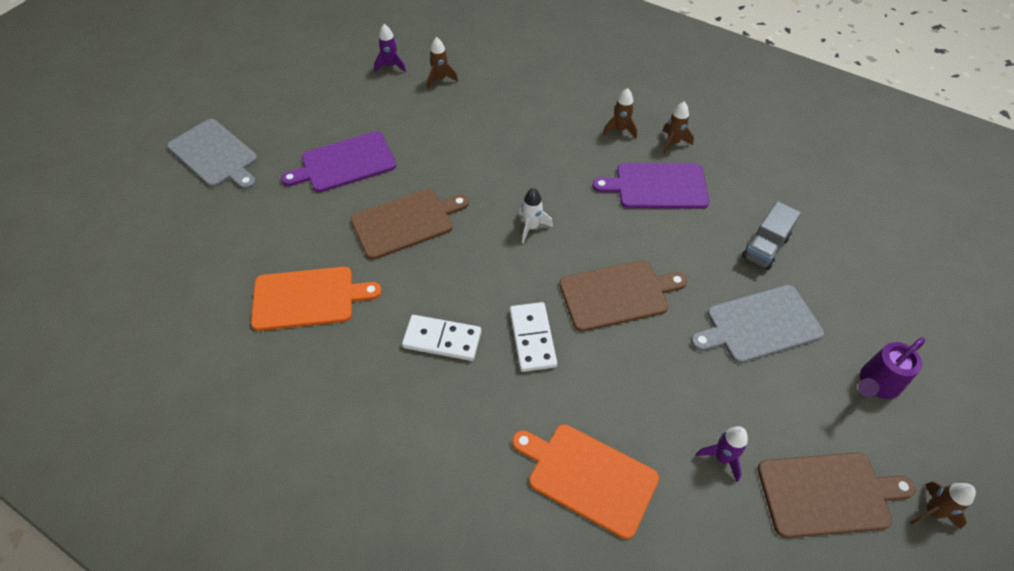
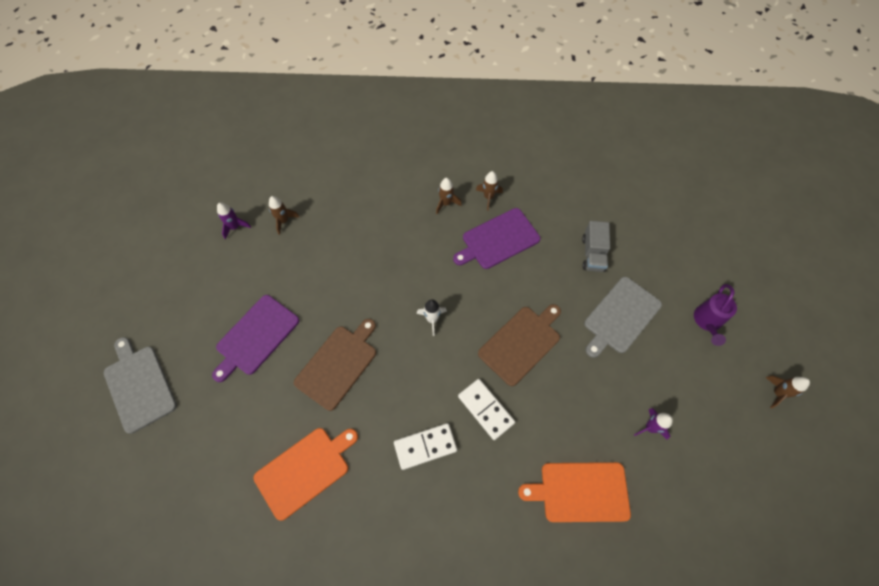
camera: 30 degrees left, 10 degrees up
(215, 155) = (139, 385): grey cutting board -> grey cutting board turned 135 degrees counterclockwise
(828, 494) = (719, 416): brown cutting board -> none

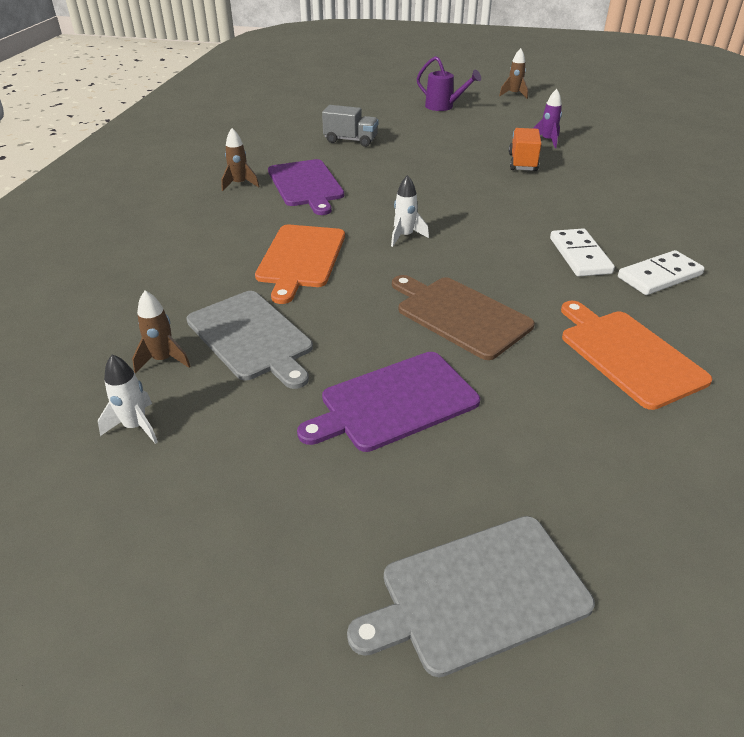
camera: 80 degrees left, 25 degrees down
(235, 227) = (135, 426): purple rocket -> white rocket
(255, 336) = (394, 402): purple cutting board -> purple cutting board turned 105 degrees clockwise
(446, 203) = (230, 211): brown rocket -> none
(486, 409) = (530, 214): white domino -> white domino (659, 276)
(521, 343) = (449, 186): brown cutting board -> none
(580, 491) = (616, 177): orange cutting board -> orange cutting board (300, 258)
(588, 403) = (522, 162): none -> orange truck
(620, 316) = (429, 138): grey cutting board -> grey cutting board (251, 337)

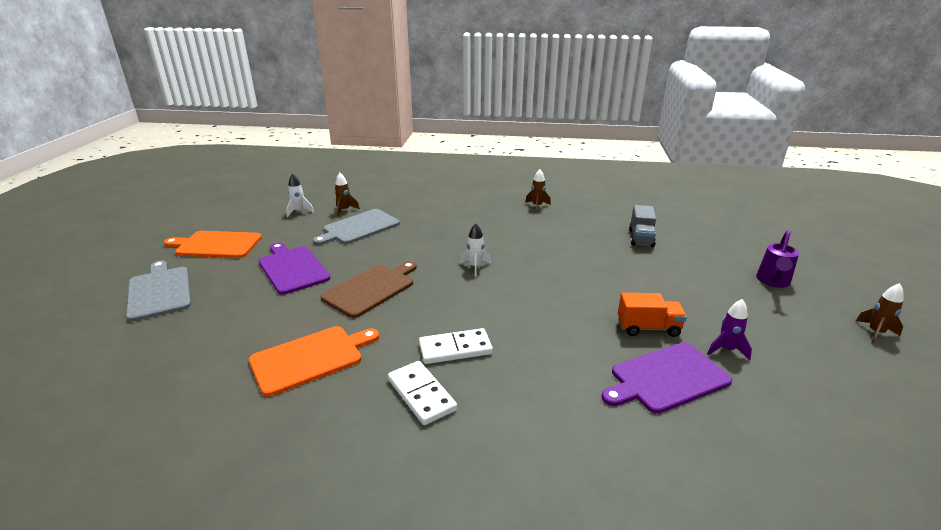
camera: 85 degrees right, 10 degrees down
(300, 258) = (440, 233): orange cutting board -> orange cutting board (216, 245)
(306, 185) = (545, 227): purple cutting board -> purple cutting board (666, 378)

